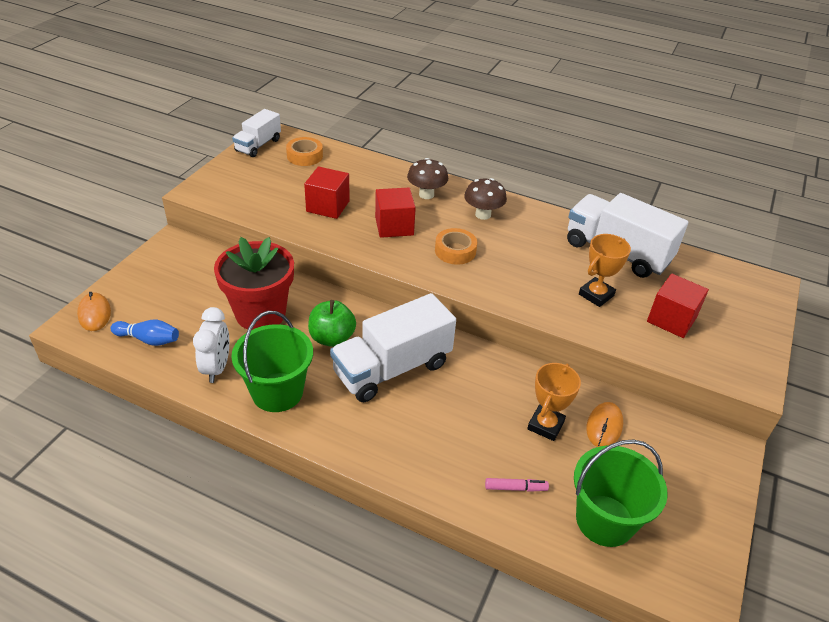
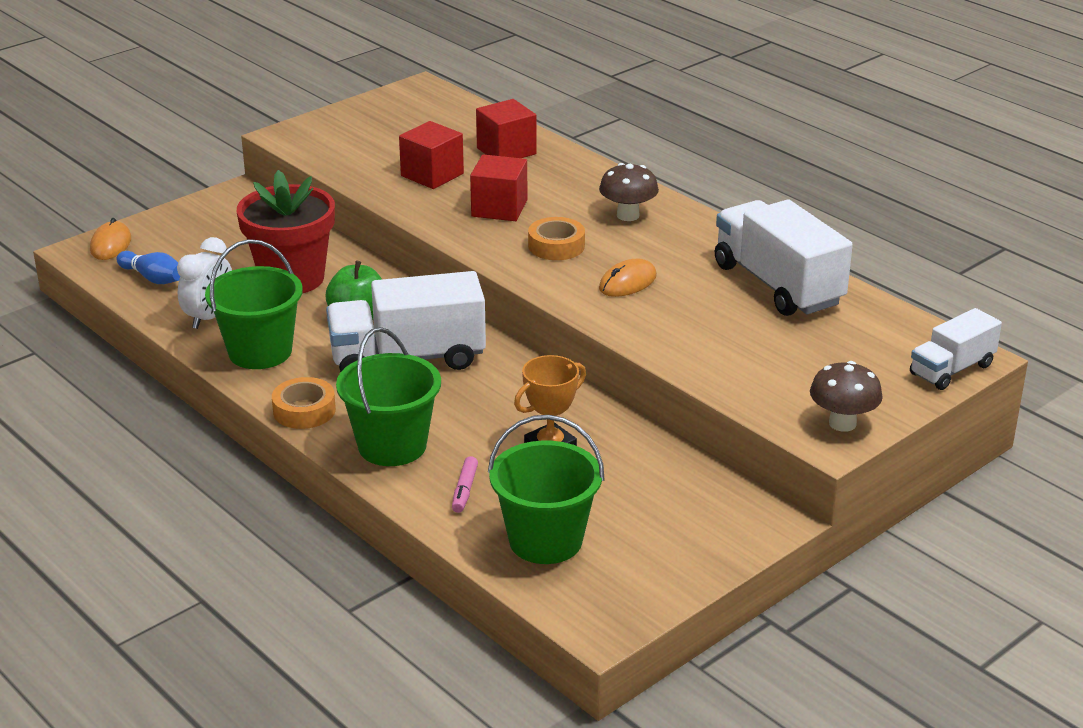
camera: 25 degrees right, 10 degrees down
(258, 145) = (394, 98): white truck -> white truck (951, 370)
(304, 156) = (444, 118): orange tape -> orange tape (304, 410)
(426, 194) = (570, 182): brown mushroom -> brown mushroom (842, 423)
(435, 459) = (392, 446): none -> green bucket
(515, 488) = (464, 490): pink marker -> pink marker turned 75 degrees clockwise
(596, 295) = (703, 321): orange trophy -> none
(604, 426) = (624, 464): orange mouse -> orange mouse (627, 282)
(671, 319) = (782, 364): red cube -> red cube (506, 151)

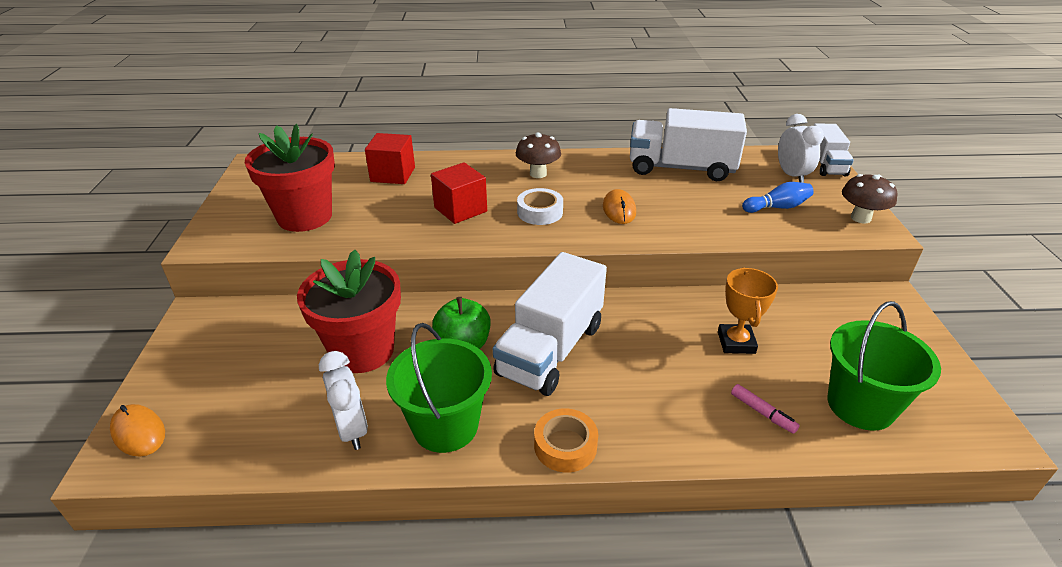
camera: 50 degrees left, 5 degrees up
(153, 278) = (238, 433): blue bowling pin -> blue bowling pin (777, 207)
(379, 151) = (305, 217): none -> red flower pot
(392, 446) = (666, 420): green bucket -> none
(432, 175) = (374, 212): red cube -> none
(556, 246) = (540, 212): orange tape -> white tape
(879, 355) = (792, 175): none -> white clock

